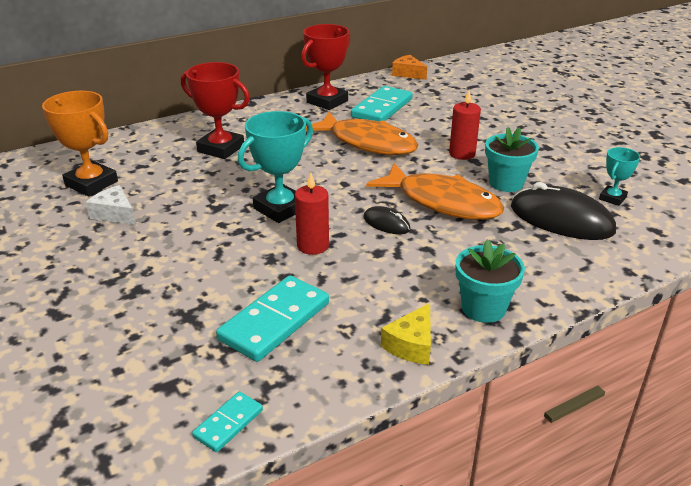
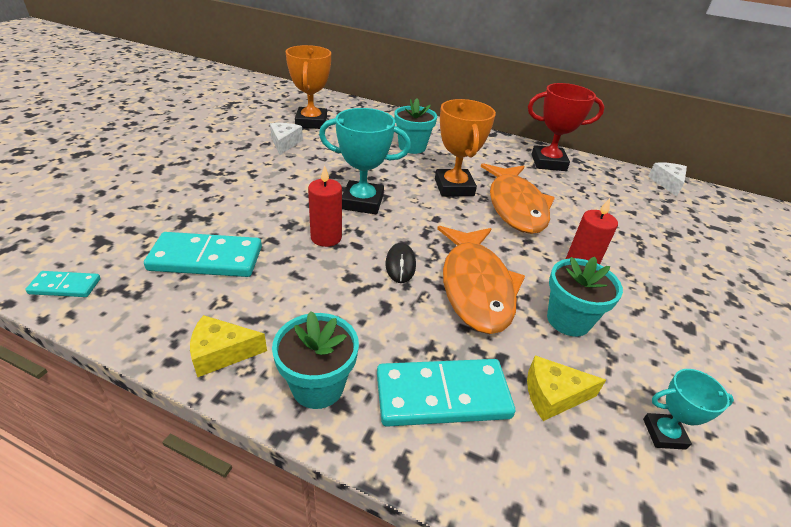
camera: 50 degrees right, 5 degrees up
(221, 148) = (412, 147): red trophy -> turquoise flower pot
(311, 157) = (454, 187): none -> orange trophy
(382, 108) = (583, 192): turquoise domino -> turquoise domino (442, 395)
(408, 74) = (667, 183): orange cheese -> white cheese
(561, 219) = (553, 395): black mouse -> yellow cheese

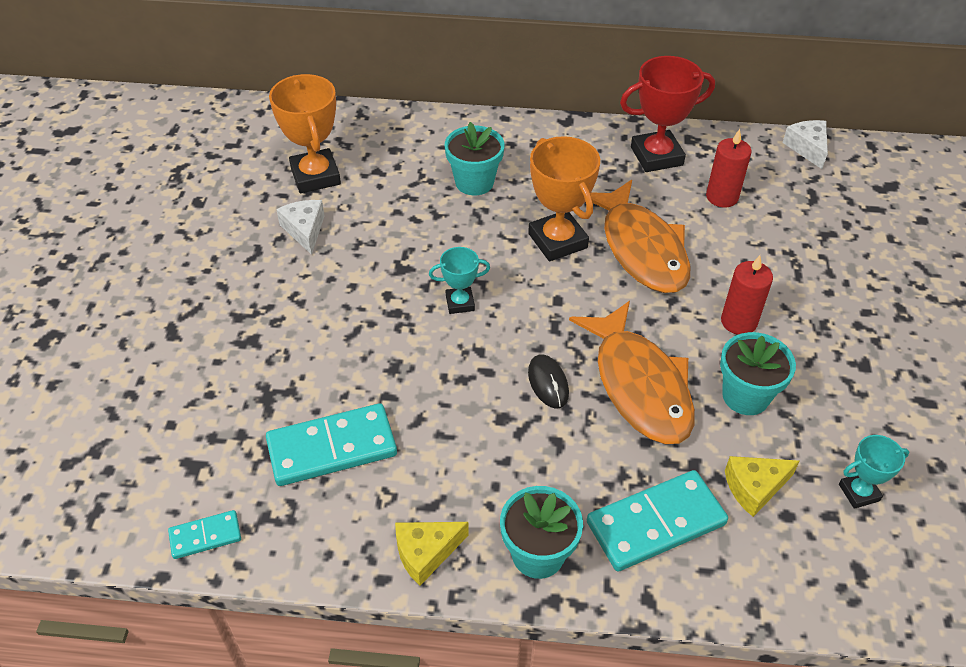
camera: 15 degrees left, 10 degrees up
(326, 237) = (447, 372): red candle -> red candle (722, 197)
(362, 202) = (460, 303): turquoise trophy -> turquoise trophy, size x0.55

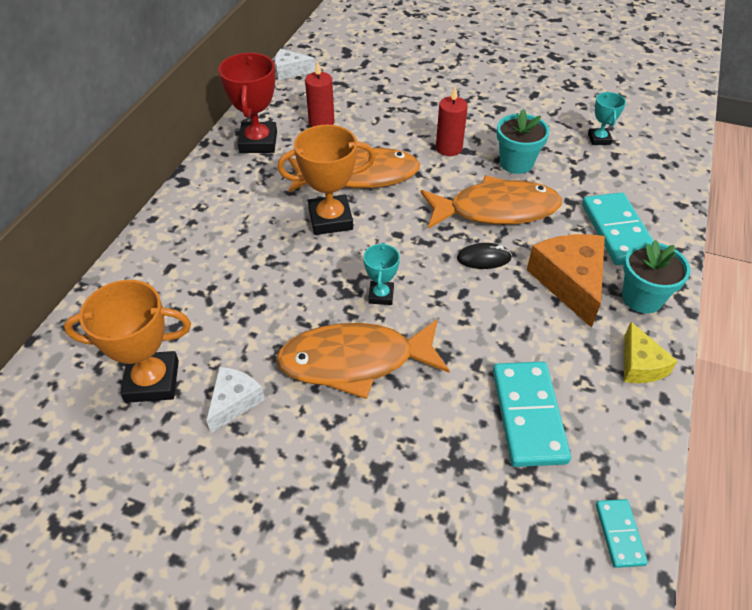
camera: 75 degrees left, 0 degrees up
(304, 230) = (234, 402): white cheese -> white cheese turned 120 degrees clockwise
(368, 300) = (355, 361): none -> orange fish
(474, 182) = (231, 257): turquoise flower pot -> none
(538, 473) = (569, 282): none -> orange cheese
(754, 488) = (592, 179): yellow cheese -> none

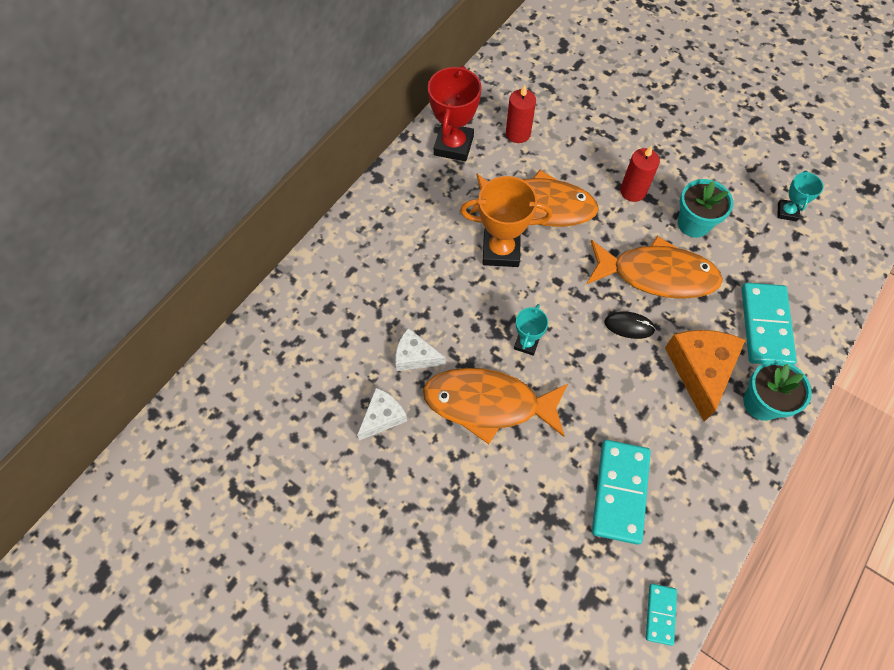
camera: 15 degrees right, 15 degrees up
(152, 381) = (321, 381): orange trophy -> none
(290, 71) = (502, 61): white cheese -> white cheese (415, 356)
(640, 365) = (734, 469): yellow cheese -> none

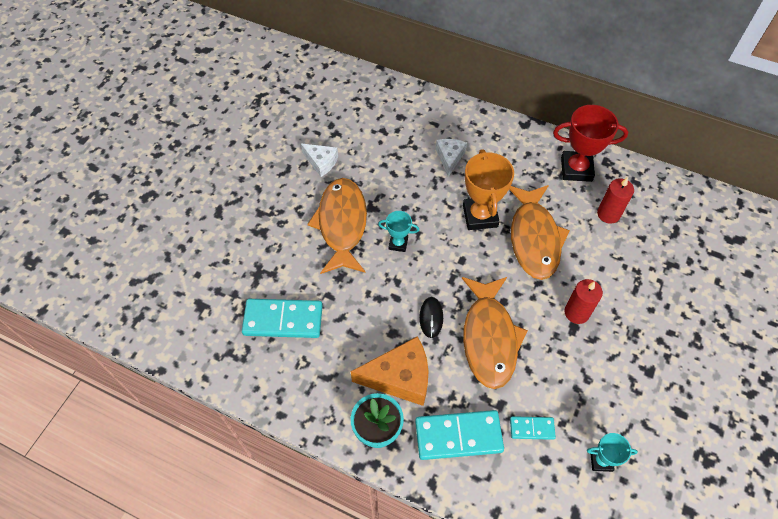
camera: 80 degrees right, 5 degrees down
(415, 356) = (372, 173): white cheese -> white cheese (449, 158)
(660, 614) = (192, 353): turquoise domino -> turquoise domino (532, 428)
(693, 224) = (556, 368): turquoise flower pot -> none

